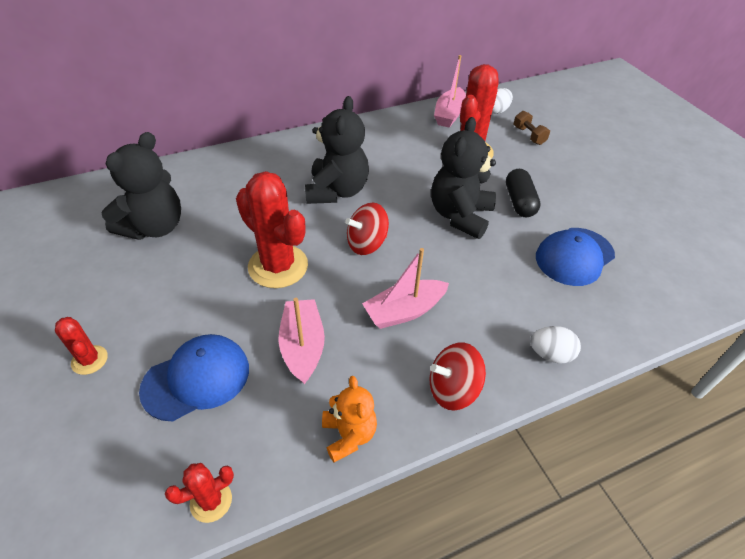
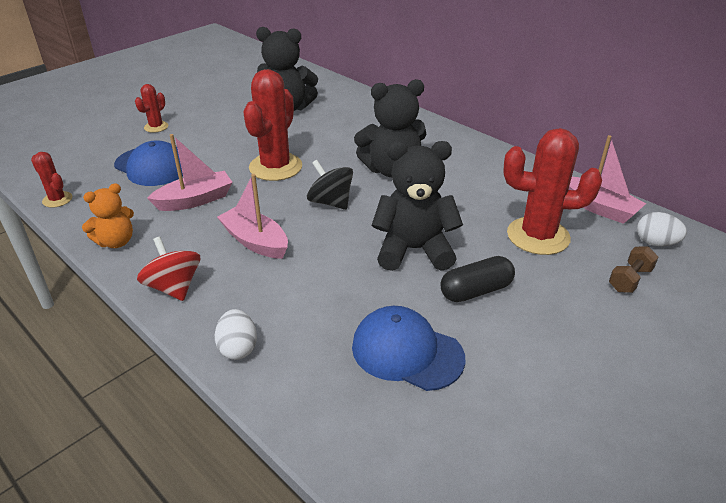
camera: 70 degrees right, 10 degrees down
(366, 244) = (330, 202): red spinning top -> black spinning top
(449, 115) = (599, 208): pink boat -> pink boat turned 135 degrees counterclockwise

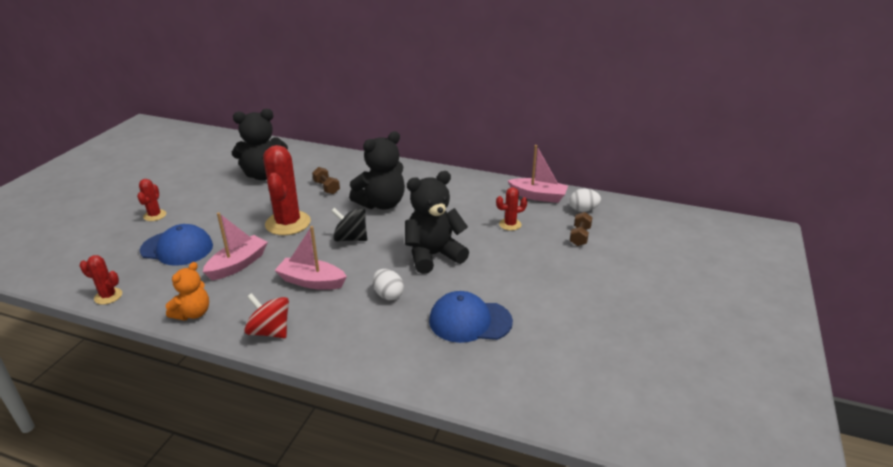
camera: 25 degrees left, 5 degrees down
(238, 348) = (351, 355): white egg -> white egg (388, 295)
(343, 136) = (326, 187): none -> brown dumbbell
(476, 291) = (491, 270): black capsule -> none
(538, 236) = (510, 224): red cactus -> red cactus, size x0.49

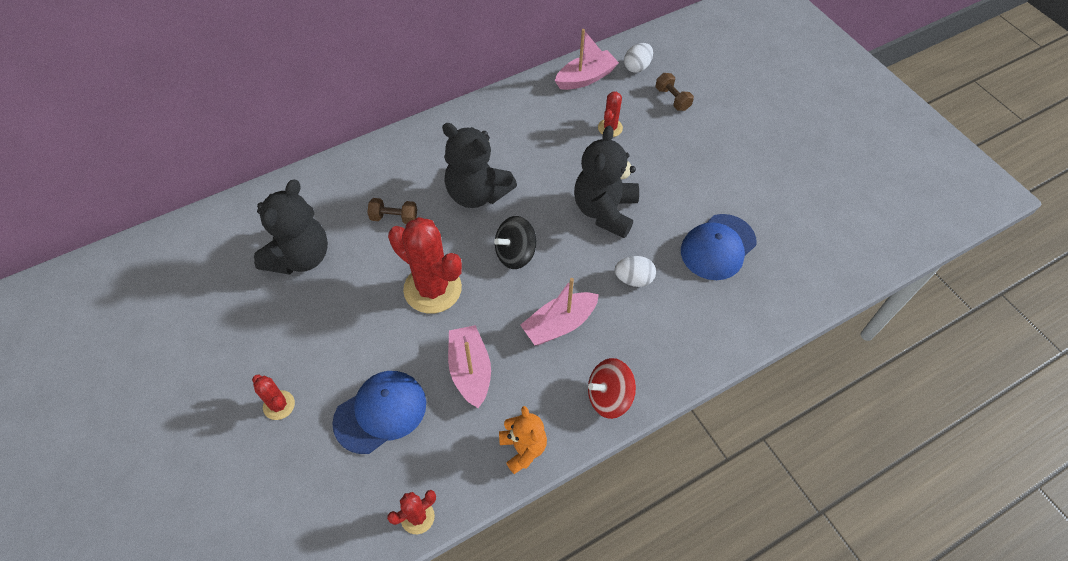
camera: 50 degrees left, 25 degrees up
(381, 204) = (477, 193): black teddy bear -> black teddy bear turned 120 degrees clockwise

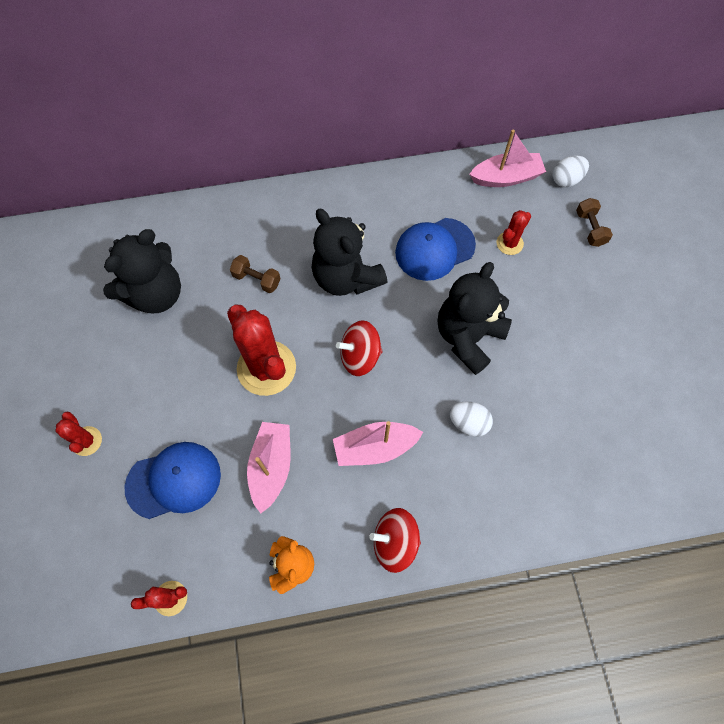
camera: 20 degrees right, 10 degrees up
(515, 254) = (360, 356): black spinning top -> red spinning top
(718, 247) = (571, 415): blue cap -> blue cap (434, 249)

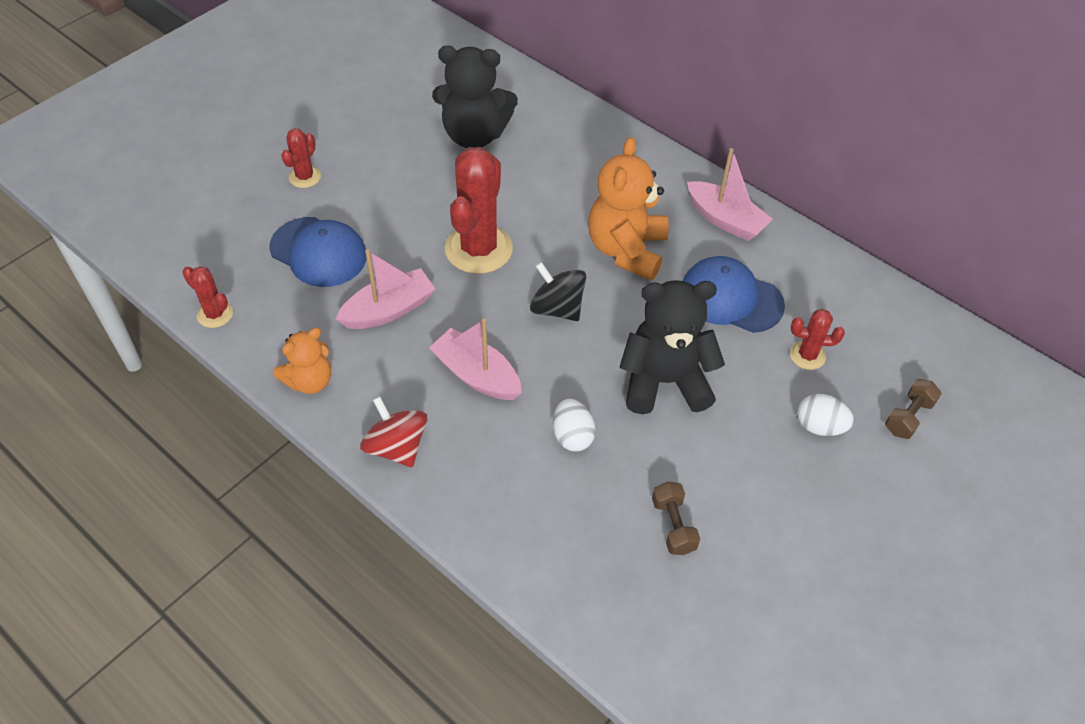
camera: 50 degrees right, 15 degrees down
(257, 279) = (557, 190): brown dumbbell -> brown dumbbell (673, 526)
(346, 277) = (626, 250): black teddy bear -> orange teddy bear
(360, 356) = (557, 308): red spinning top -> black spinning top
(506, 177) = (880, 308): pink boat -> pink boat (725, 220)
(566, 180) = (941, 361): white egg -> white egg (819, 426)

